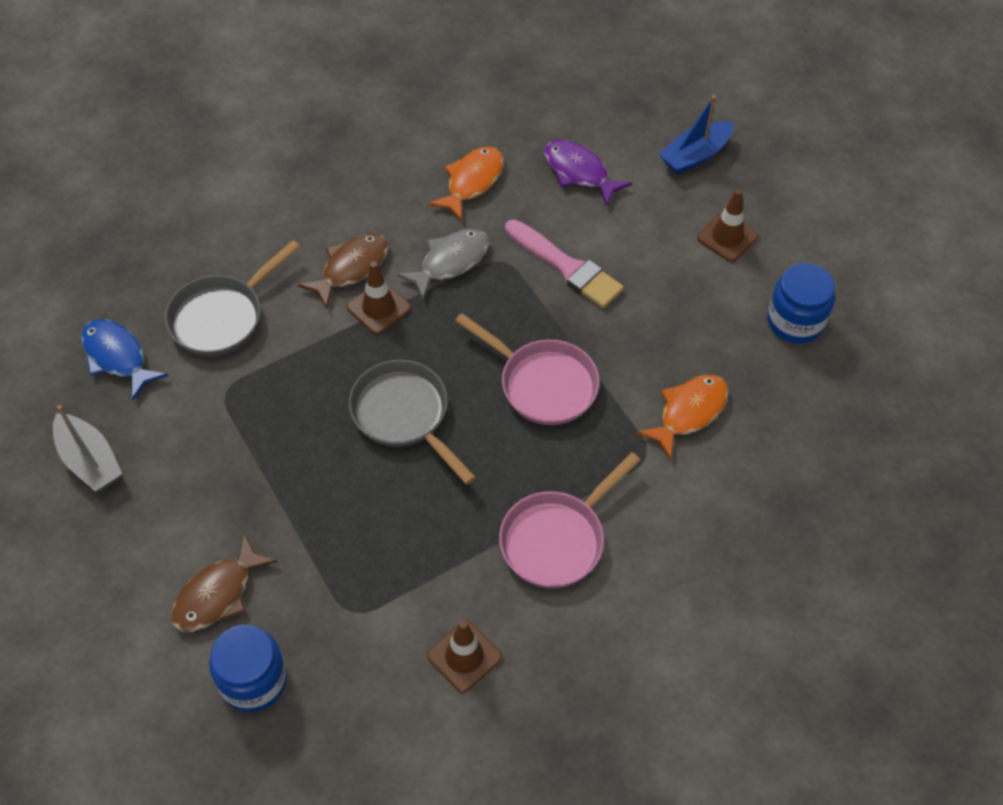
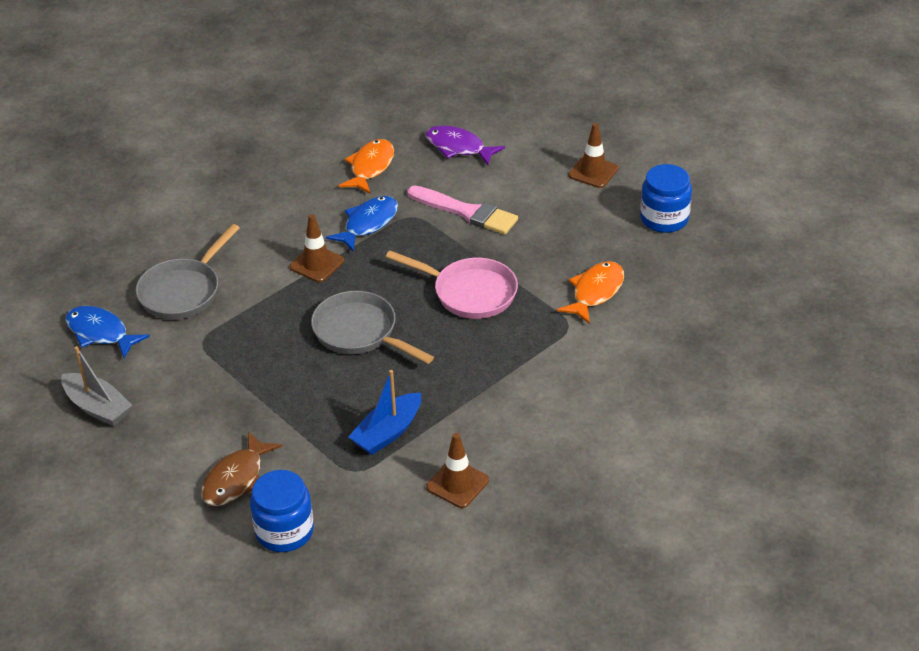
camera: 10 degrees left, 15 degrees down
(351, 268) = (285, 241): brown fish -> none
(450, 262) = (368, 224): grey fish -> blue fish
(557, 539) = (511, 393): pink pan -> none
(695, 155) = (551, 122): blue boat -> blue boat (387, 432)

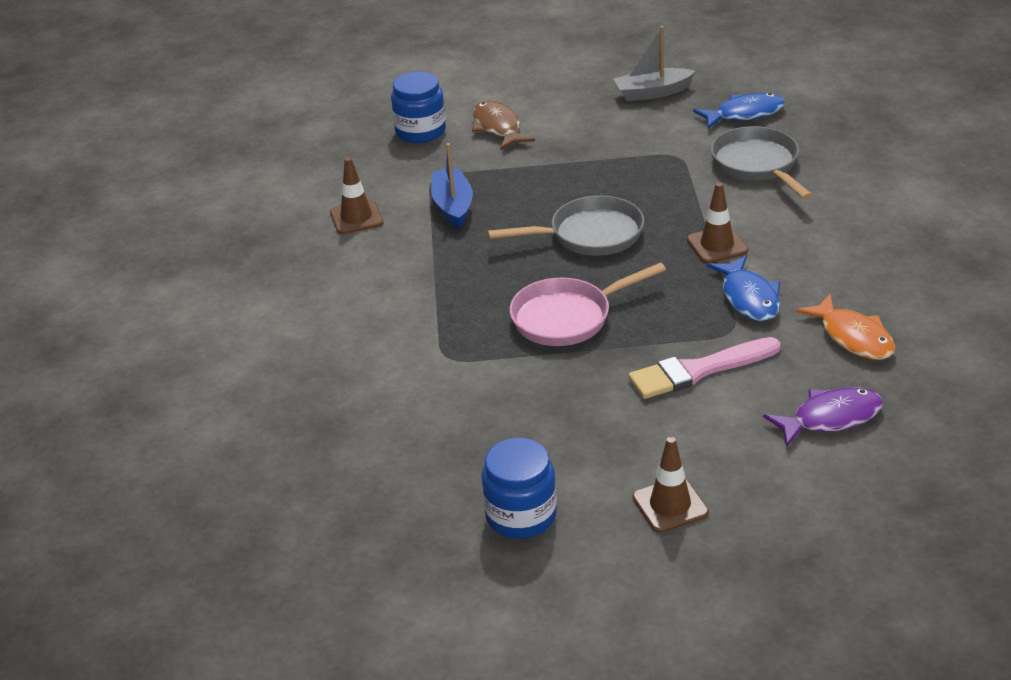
camera: 130 degrees right, 5 degrees down
(595, 292) = (470, 398): orange fish -> none

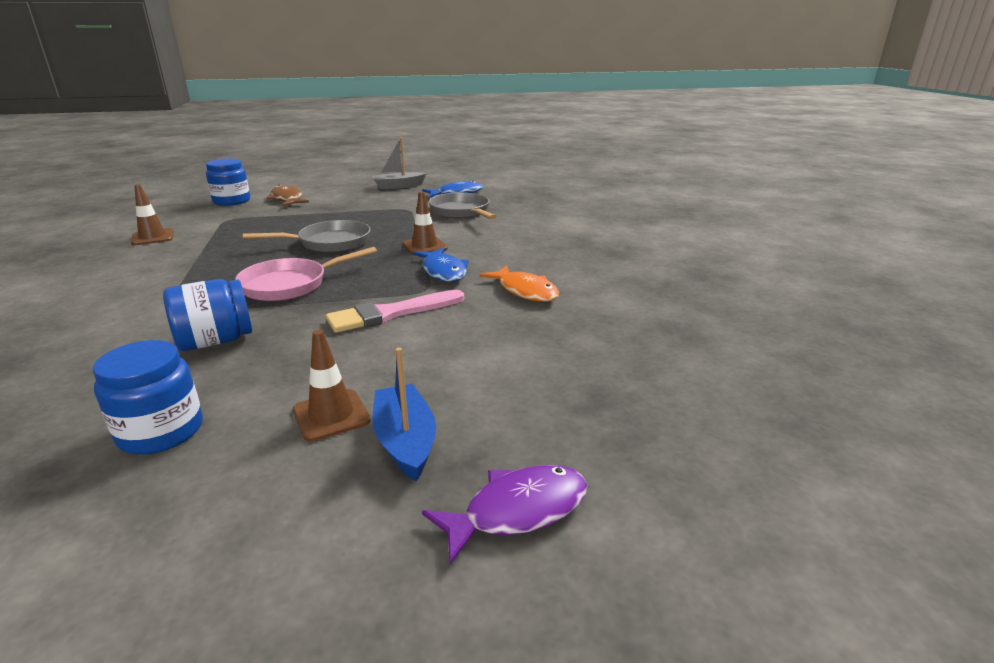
camera: 10 degrees left, 10 degrees down
(453, 206) = (232, 231): blue boat -> blue boat (405, 441)
(520, 406) = (215, 341): none -> blue jar
(830, 418) = (503, 341): purple fish -> purple fish (517, 511)

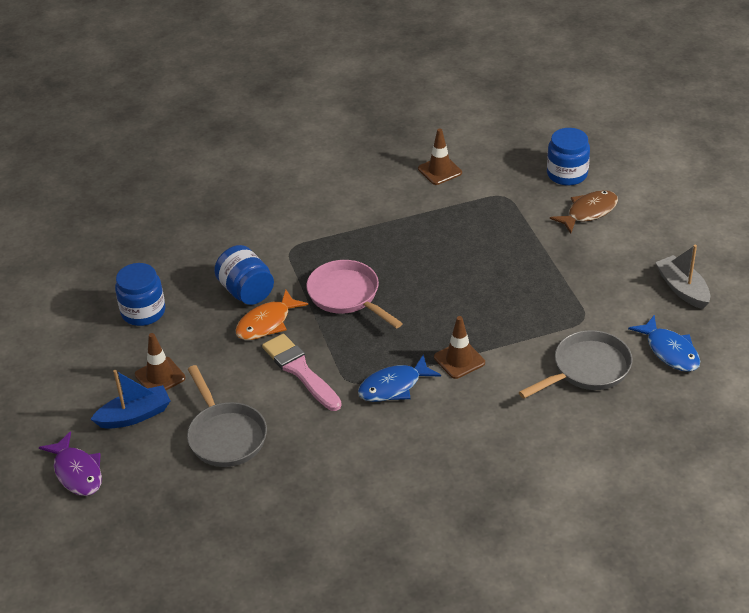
camera: 85 degrees right, 15 degrees up
(329, 243) = (453, 289): grey pan -> grey pan (225, 436)
(525, 291) = (357, 450): orange fish -> orange fish (267, 323)

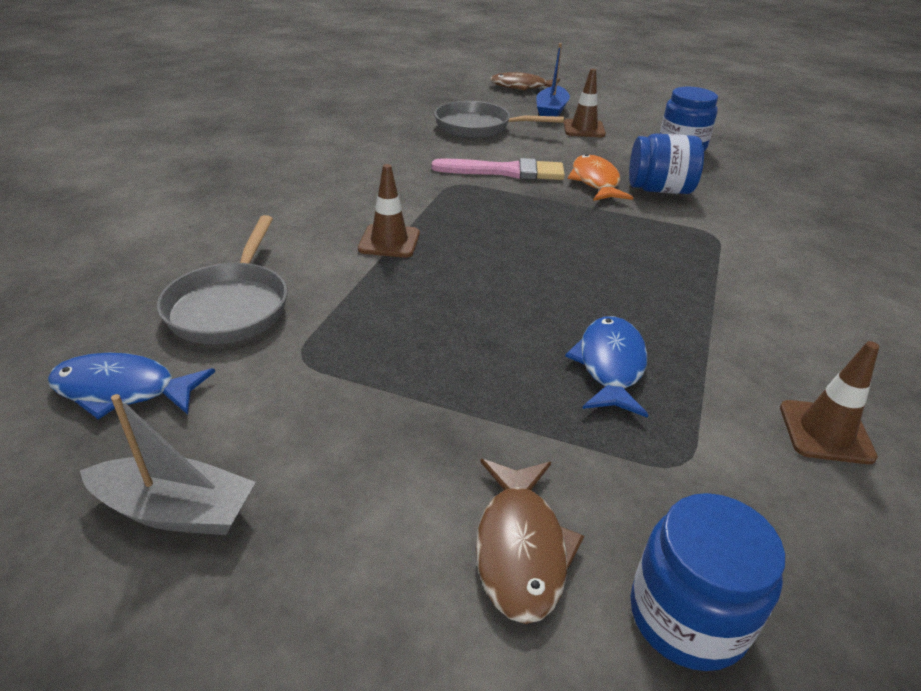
camera: 125 degrees right, 5 degrees down
(77, 472) = (522, 87): purple fish -> brown fish
(347, 295) = (585, 230): pink pan -> none
(394, 386) = (414, 197): blue fish -> blue fish (610, 365)

